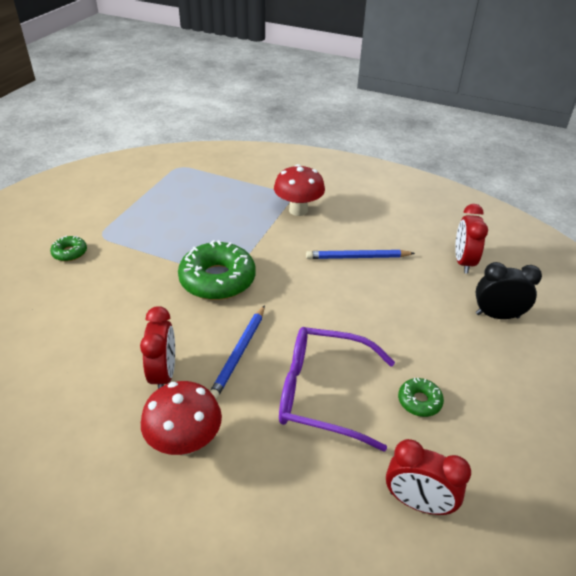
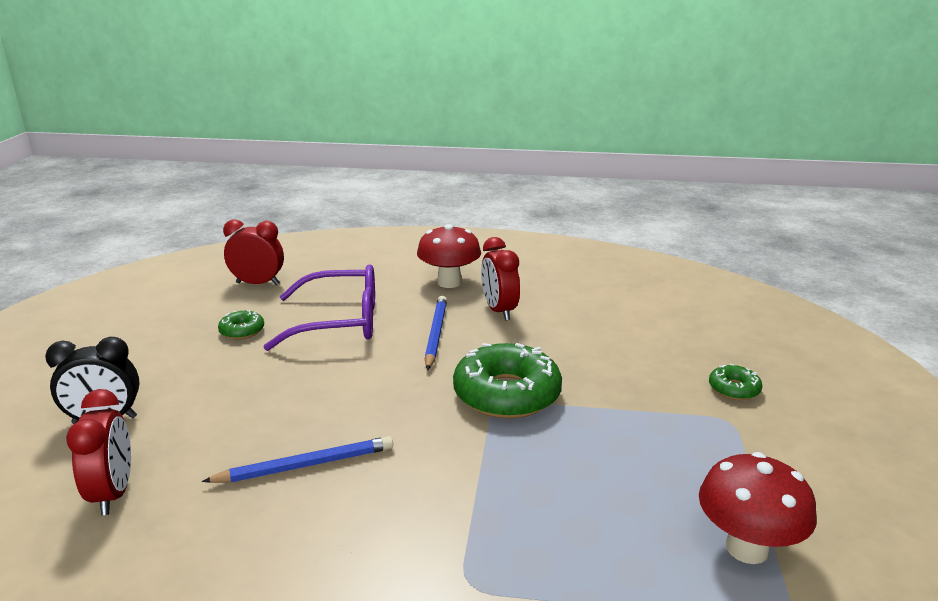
camera: 165 degrees right, 15 degrees down
(298, 210) = (436, 543): red mushroom -> red mushroom (747, 548)

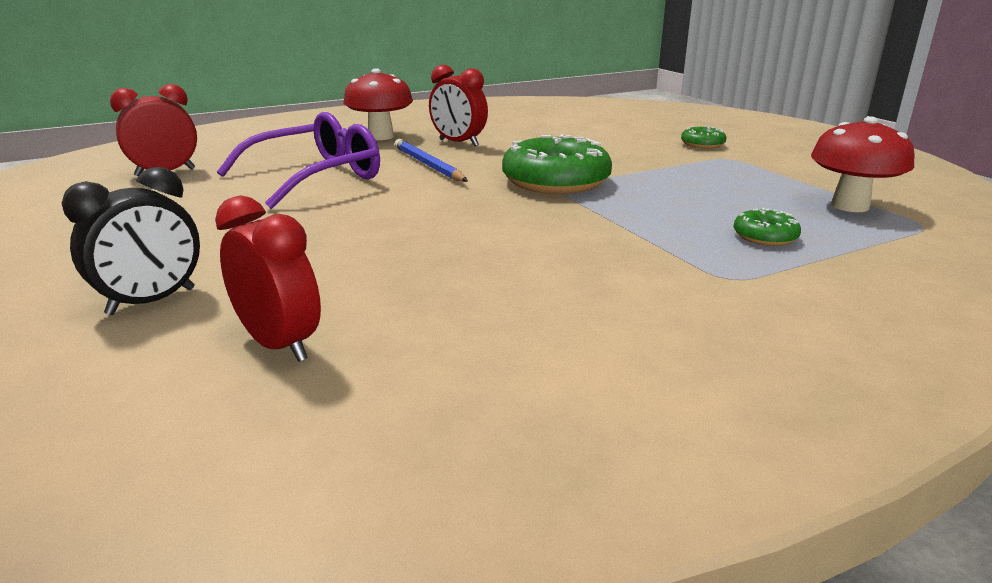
camera: 35 degrees left, 0 degrees up
(242, 331) = (211, 204): green donut -> green donut (765, 236)
(305, 465) = (462, 262): blue pencil -> none

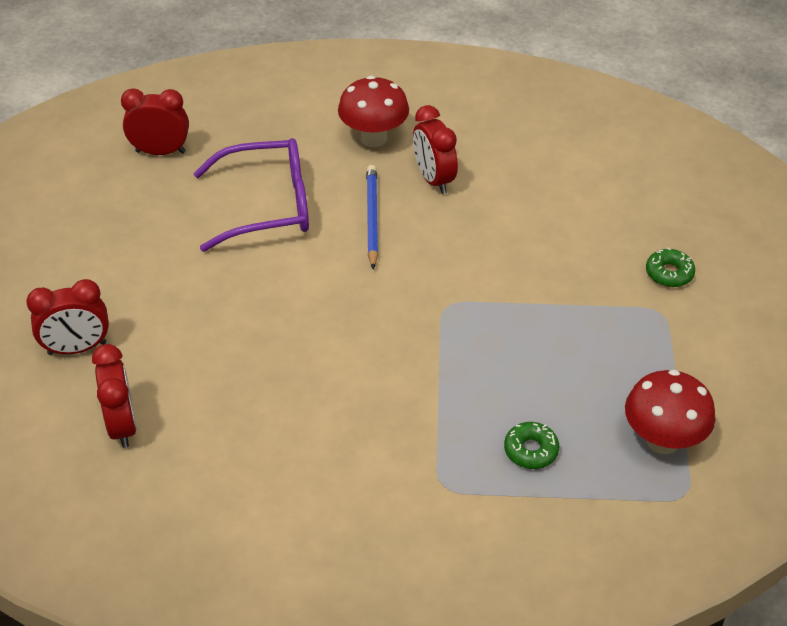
camera: 30 degrees right, 20 degrees up
(152, 301) = (77, 348): black clock -> red clock
(555, 181) = (453, 293): green donut -> none

